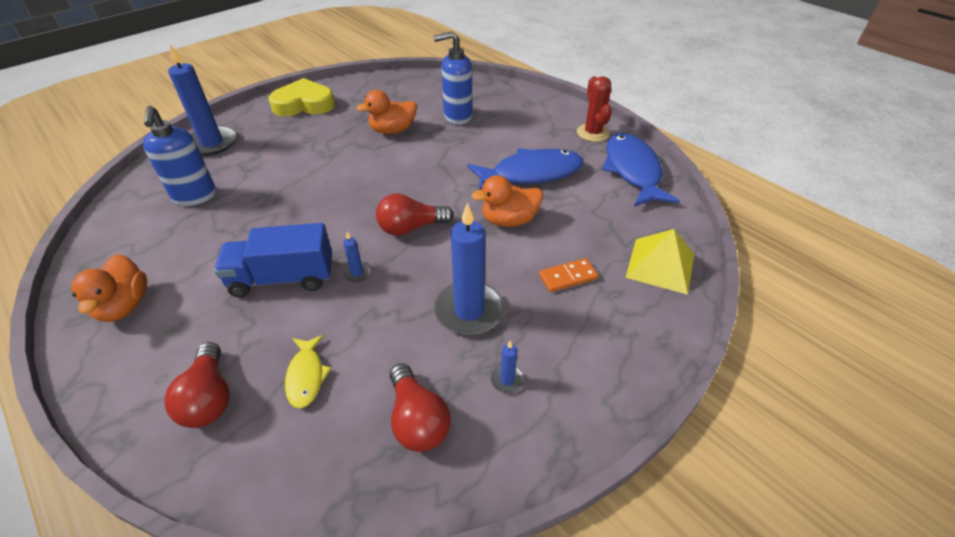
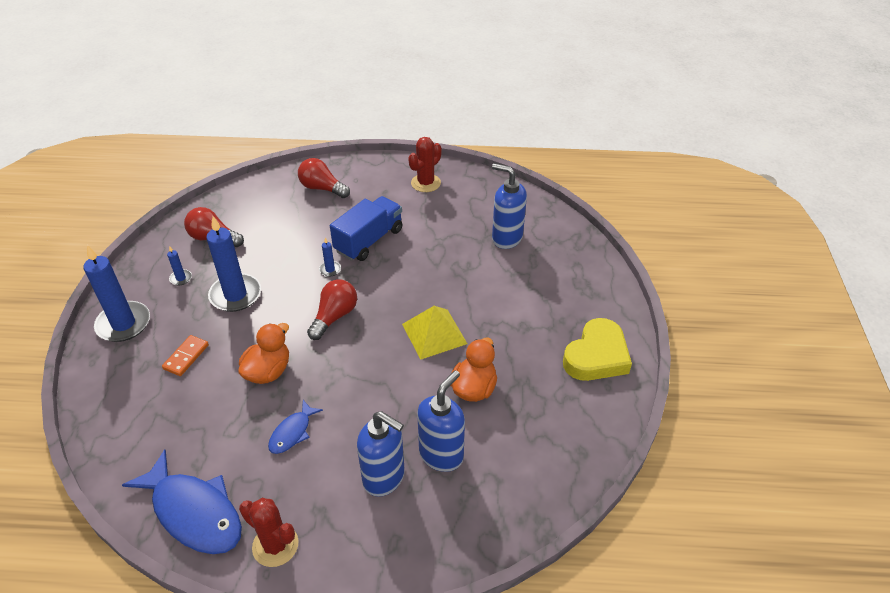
camera: 135 degrees right, 0 degrees up
(124, 305) = (425, 183): orange duck -> red cactus
(212, 143) = (580, 272): blue candle -> blue candle (123, 324)
(306, 376) = (289, 218): yellow fish -> none
(501, 125) = (384, 478): none -> blue soap dispenser
(531, 173) = (292, 432): blue fish -> blue fish, size x0.51
(660, 265) = (117, 413): yellow pyramid -> yellow pyramid (434, 333)

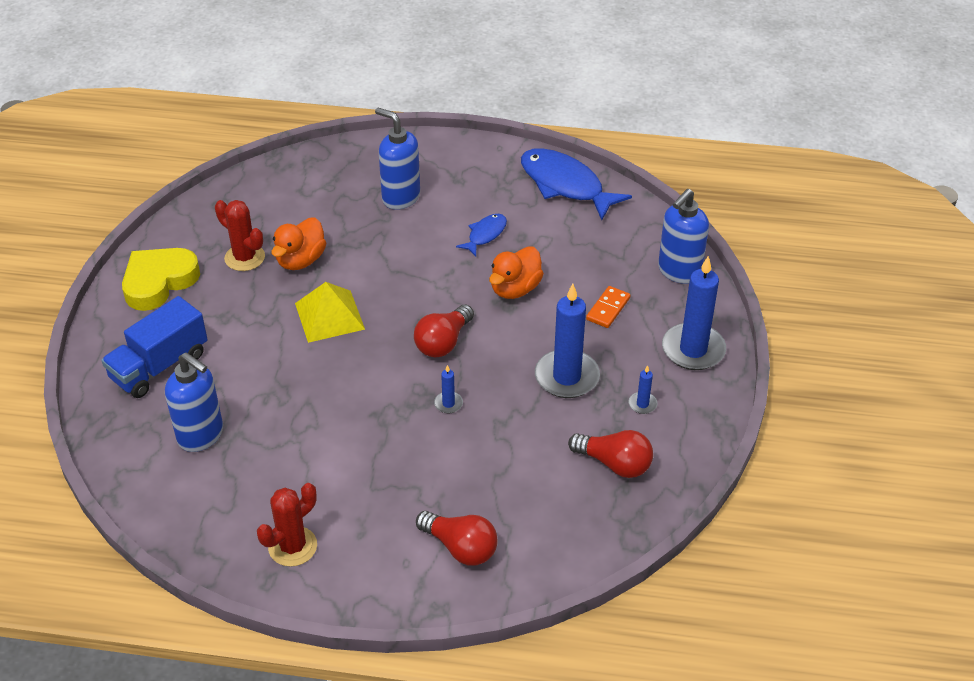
camera: 175 degrees left, 0 degrees up
(275, 545) = (493, 162): red cactus -> red cactus (244, 258)
(369, 240) = (394, 445): blue truck -> blue truck (159, 366)
(441, 454) = (346, 210): blue soap dispenser -> blue soap dispenser (679, 271)

